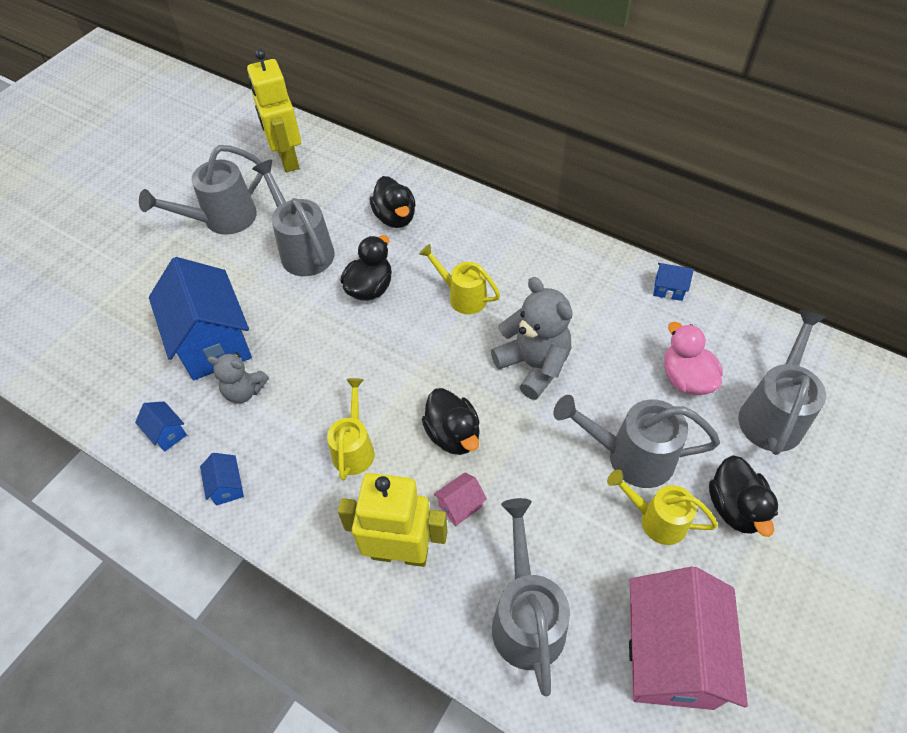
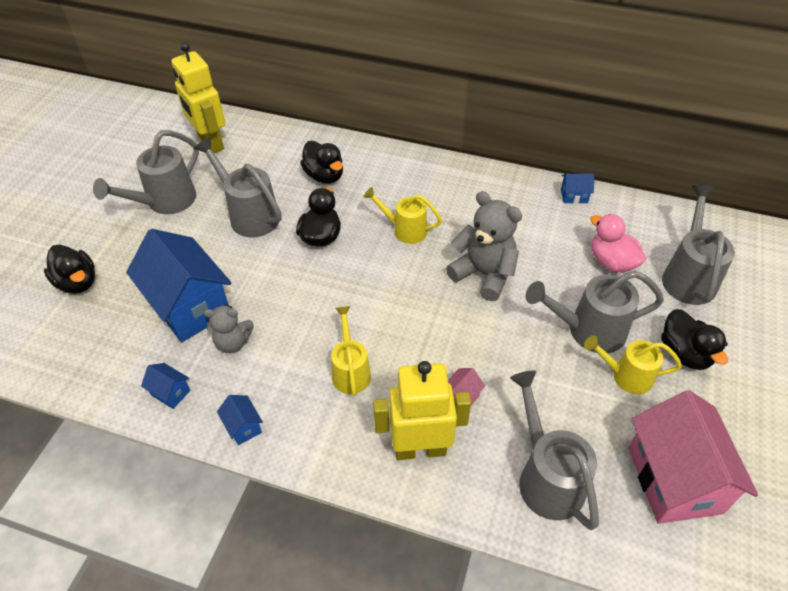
camera: 15 degrees left, 5 degrees down
(453, 434) = (434, 342): black duck -> black duck (78, 282)

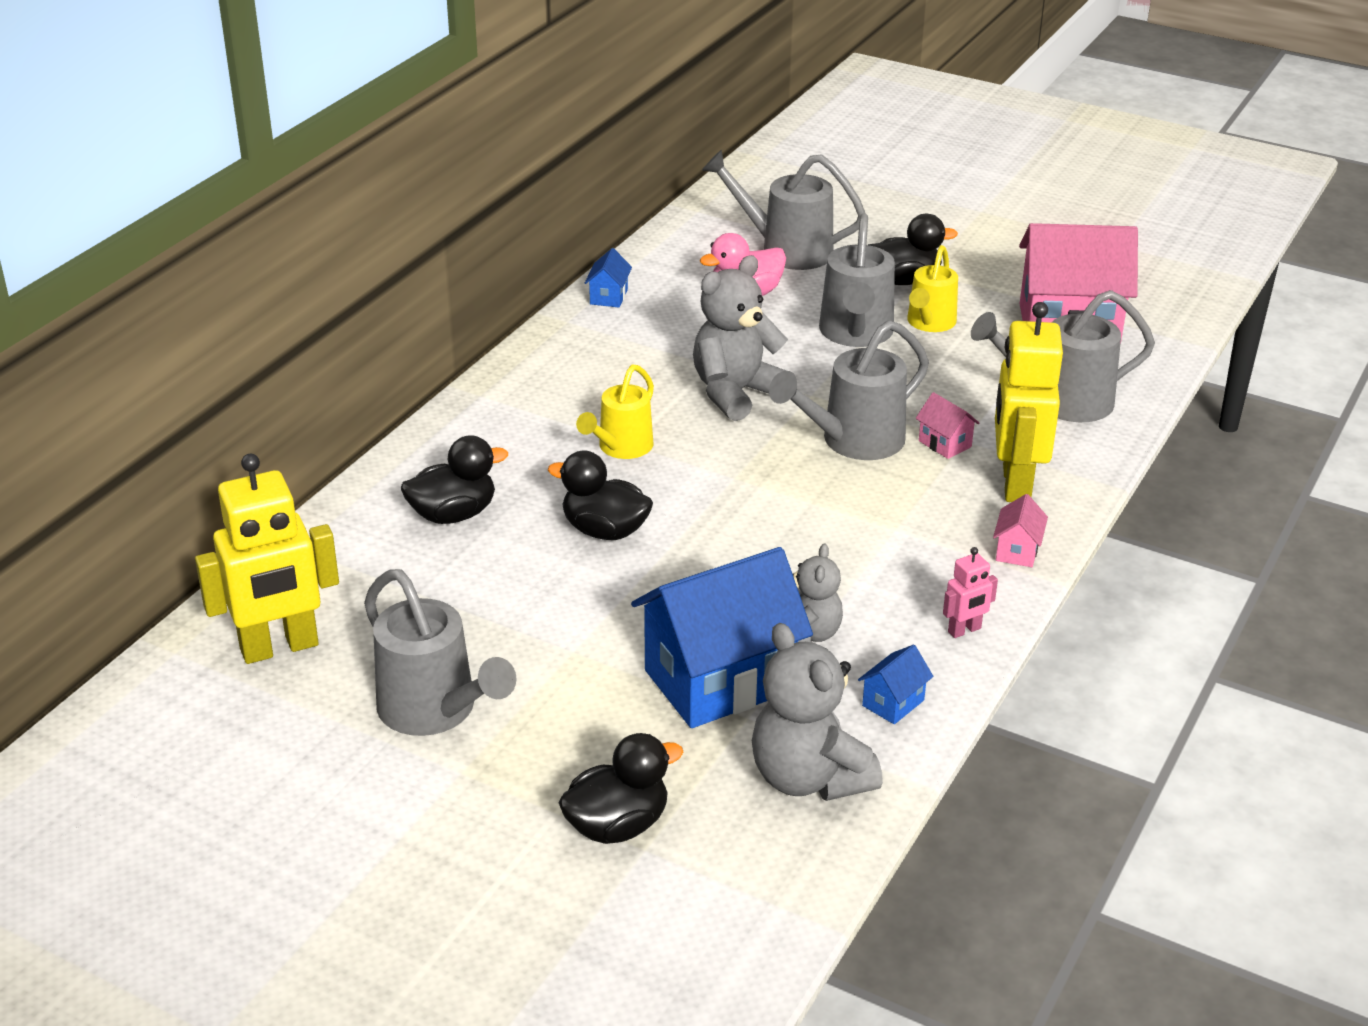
camera: 80 degrees left, 15 degrees down
(107, 358) = (809, 778): none -> grey teddy bear
(243, 427) = (964, 630): blue house -> pink robot
(249, 215) = (518, 605): grey watering can -> grey watering can (853, 441)
(336, 454) = (1017, 551): none -> pink house
(350, 371) = (883, 526): yellow watering can -> none

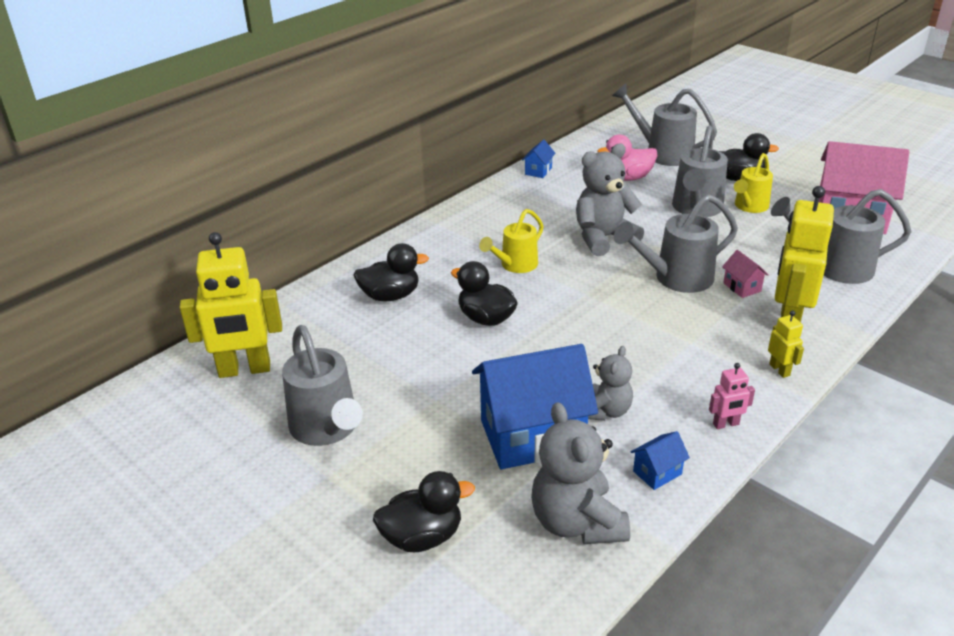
camera: 15 degrees right, 0 degrees up
(1017, 551) = (779, 370): pink house -> yellow robot

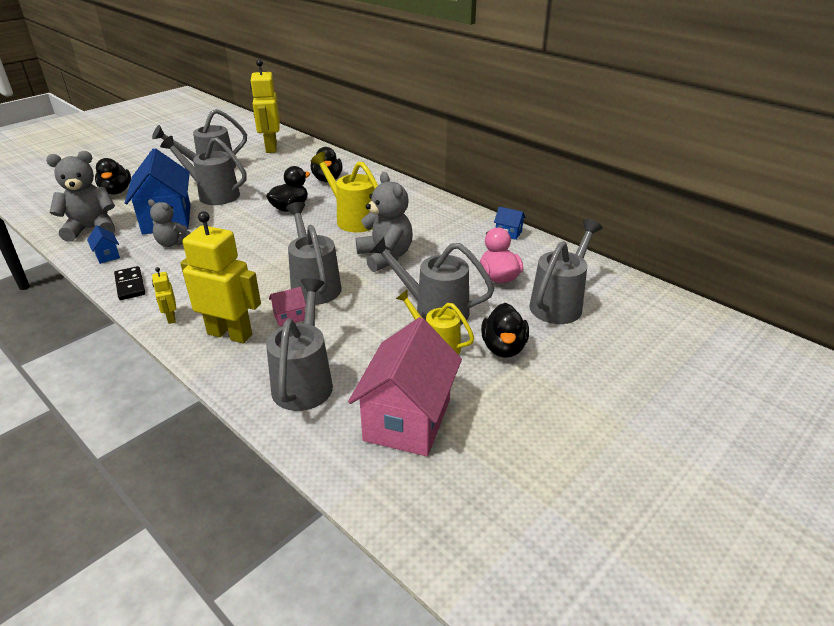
camera: 90 degrees right, 0 degrees up
(440, 402) = (213, 194): none -> grey watering can
(515, 265) = (353, 219): yellow watering can -> yellow watering can, size x1.51
(726, 424) = (130, 285): pink robot -> black domino
(779, 370) = (171, 318): yellow robot -> yellow robot turned 90 degrees clockwise

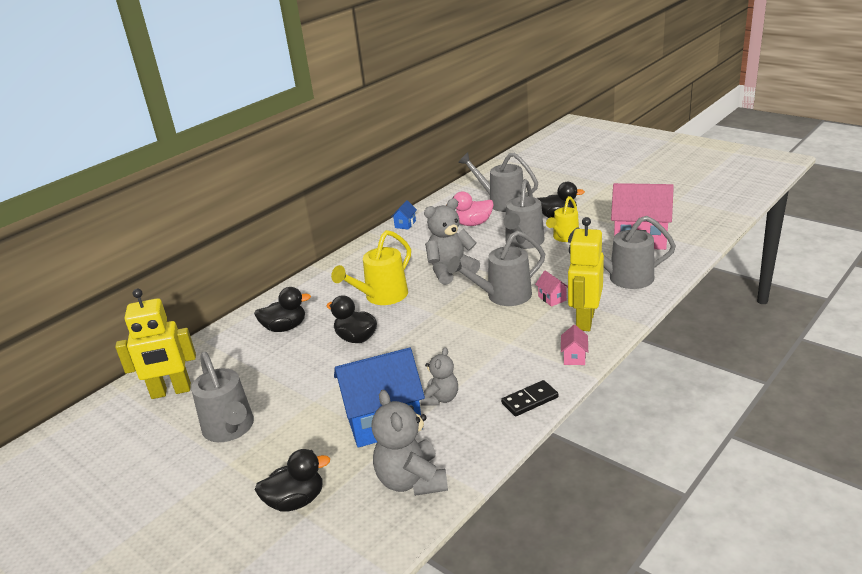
camera: 90 degrees left, 5 degrees down
(107, 255) = (475, 440): blue house -> none
(171, 318) = (574, 357): yellow robot -> pink house
(213, 194) = (316, 403): grey watering can -> none

